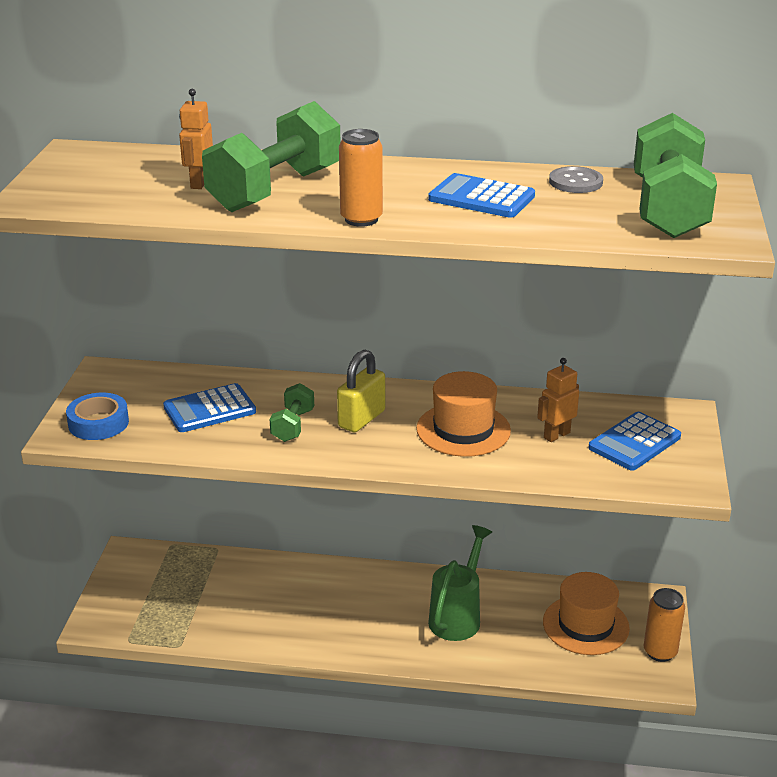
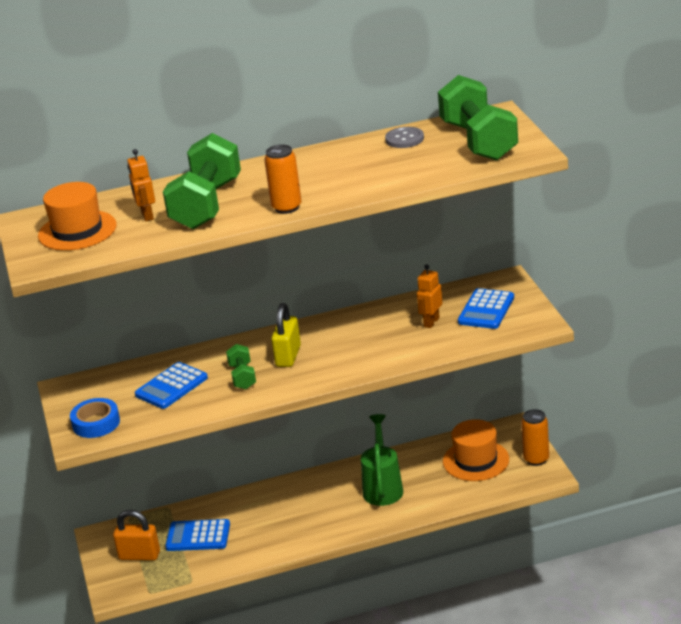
camera: 20 degrees left, 0 degrees up
(150, 593) = (139, 555): none -> orange padlock
(463, 430) = (365, 340): orange hat -> orange hat (77, 231)
(481, 198) = (352, 169): blue calculator -> blue calculator (198, 536)

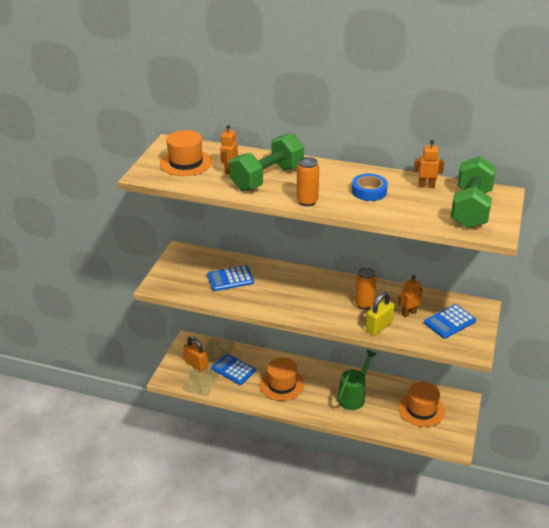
camera: 30 degrees right, 5 degrees up
(96, 423) = (173, 281): blue tape -> blue tape (369, 191)
(242, 377) = (271, 293): green dumbbell -> none
(279, 520) = (282, 384): none -> orange hat
(288, 356) = (307, 292): yellow padlock -> yellow padlock (378, 327)
(404, 139) = (426, 186): grey button -> orange robot
(536, 459) = (458, 429): orange can -> orange can (364, 304)

